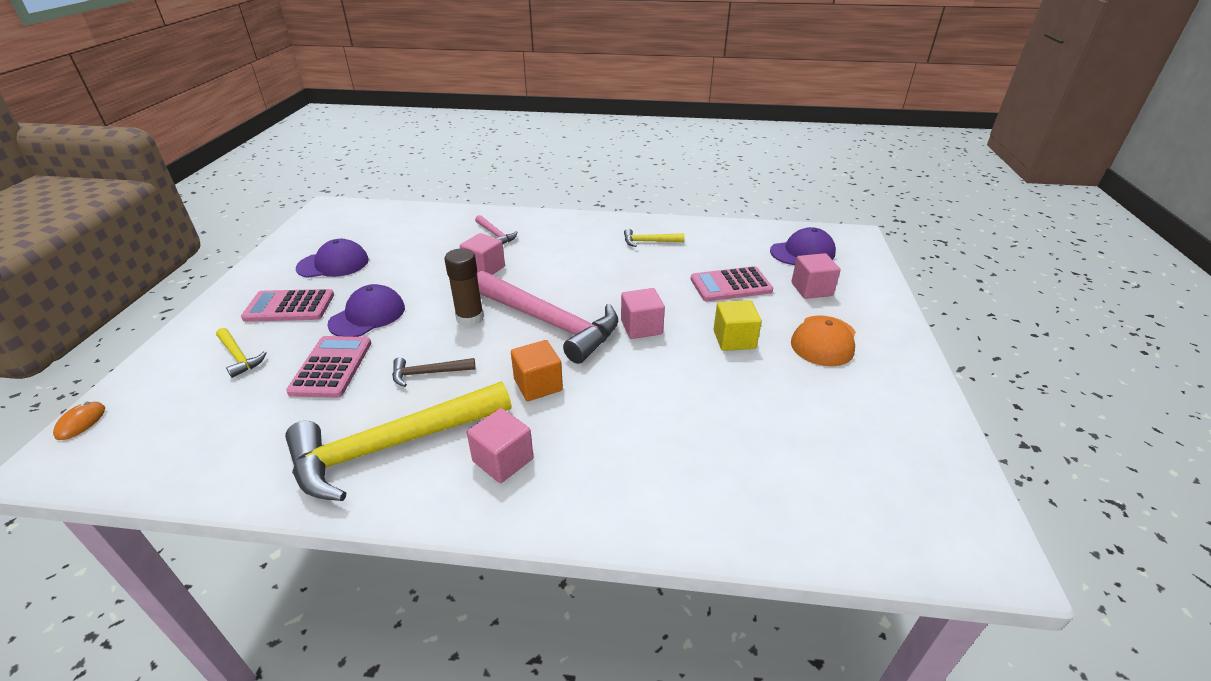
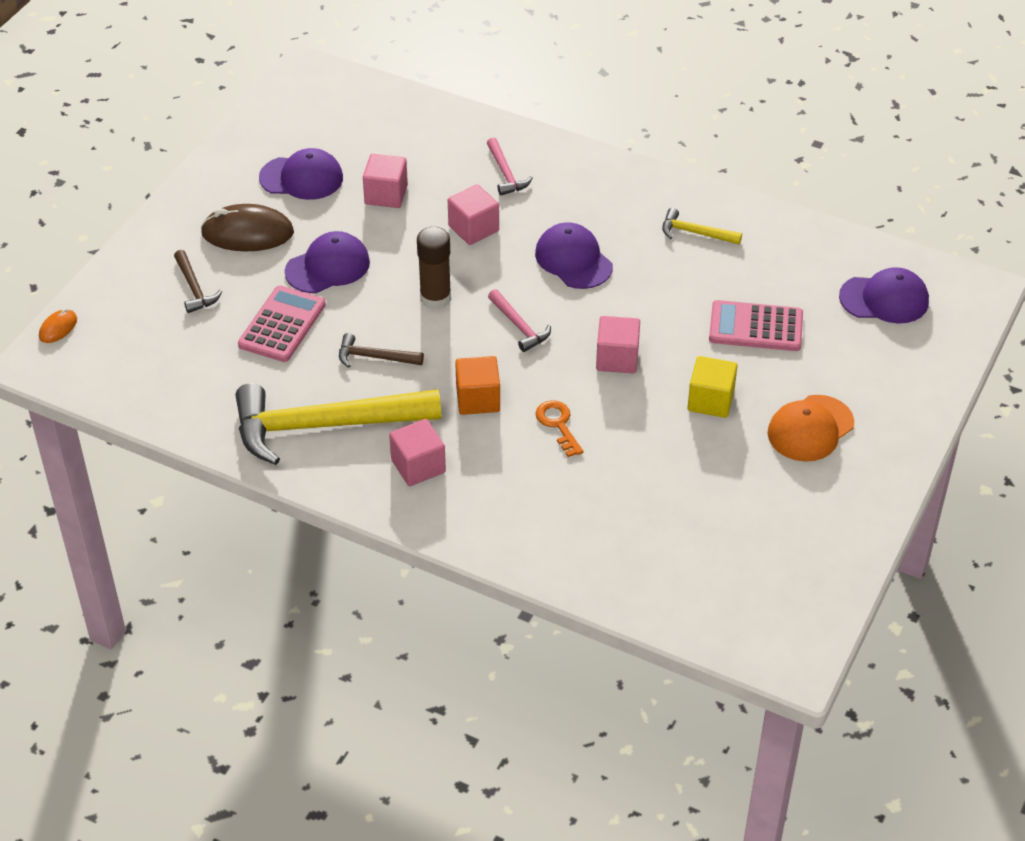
camera: 20 degrees right, 10 degrees up
(239, 356) = (194, 288): yellow hammer -> brown hammer
(289, 307) = (247, 233): pink calculator -> brown mouse
(549, 322) = (519, 326): pink hammer -> pink hammer, size x0.43
(571, 272) = (573, 260): none -> purple cap
(620, 388) = (558, 425): none -> orange key
(811, 289) = (851, 358): pink cube -> pink cube (386, 195)

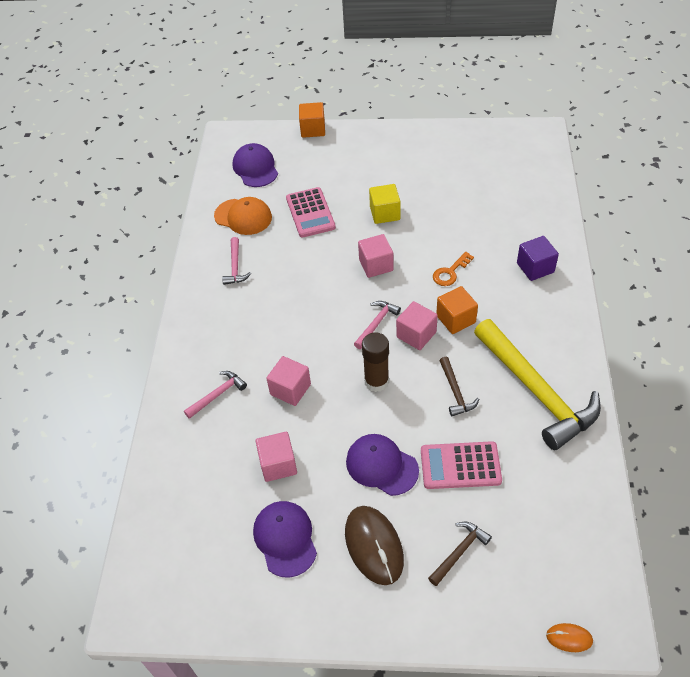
camera: 110 degrees left, 5 degrees up
(418, 466) = (532, 326): pink cube -> pink cube (416, 334)
(511, 514) = (535, 267): none -> purple cube
(573, 260) = (295, 319): purple cap -> none
(695, 233) = (235, 266): yellow hammer -> pink hammer
(810, 428) = (380, 169): orange cap -> orange cap (243, 217)
(946, 384) = (313, 129): none -> orange cube

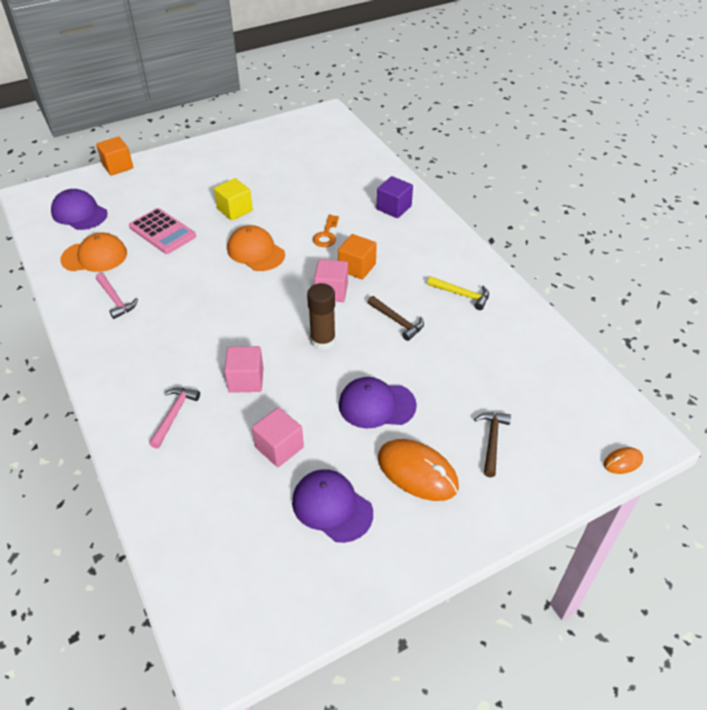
camera: 35 degrees left, 5 degrees down
(374, 546) = (417, 472): brown mouse -> orange mouse
(376, 265) = (256, 251): pink cube -> orange cap
(376, 323) = (289, 296): pink hammer -> none
(460, 466) = (443, 375): pink calculator -> none
(536, 391) = (462, 295): yellow hammer -> yellow hammer, size x0.43

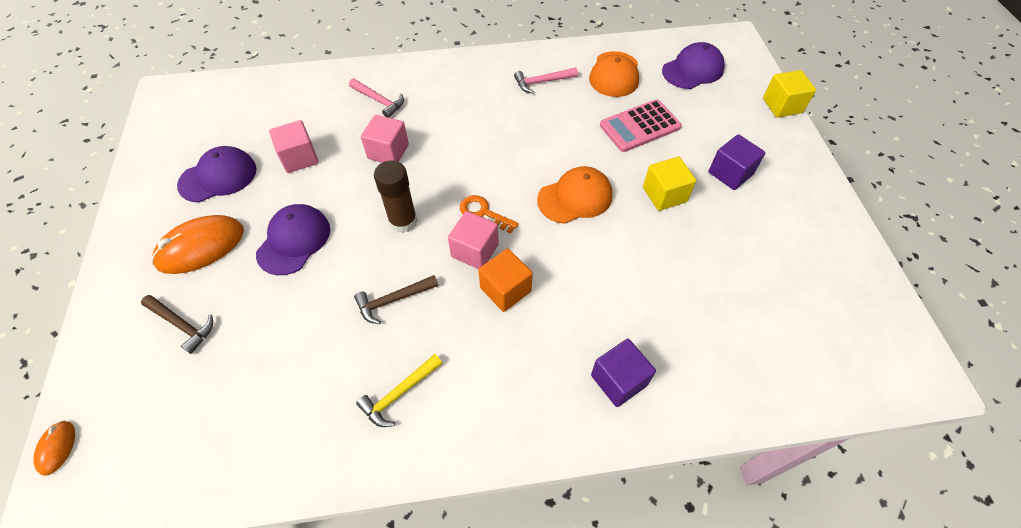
camera: 110 degrees right, 10 degrees up
(117, 166) = (782, 105): orange cube -> yellow cube
(201, 183) = (730, 173): none -> purple cube
(326, 235) = (583, 275): orange key -> orange key (483, 213)

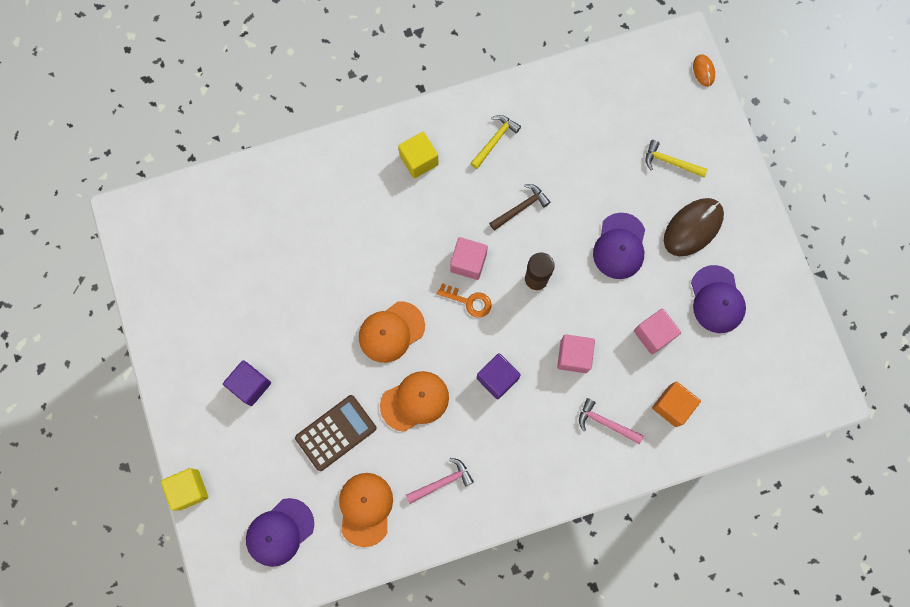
camera: 170 degrees right, 20 degrees up
(182, 325) = (670, 162): brown hammer -> yellow hammer
(201, 247) = (693, 228): orange mouse -> brown mouse
(218, 177) = (717, 299): purple cap -> purple cap turned 60 degrees counterclockwise
(505, 289) = (436, 231): orange cube -> orange cube (672, 406)
(558, 139) = (415, 401): none -> orange cap
(618, 380) = (344, 175): purple cube -> purple cube (497, 378)
(640, 126) = (336, 433): pink calculator -> brown calculator
(664, 194) = (311, 349): yellow cube -> yellow cube (419, 160)

